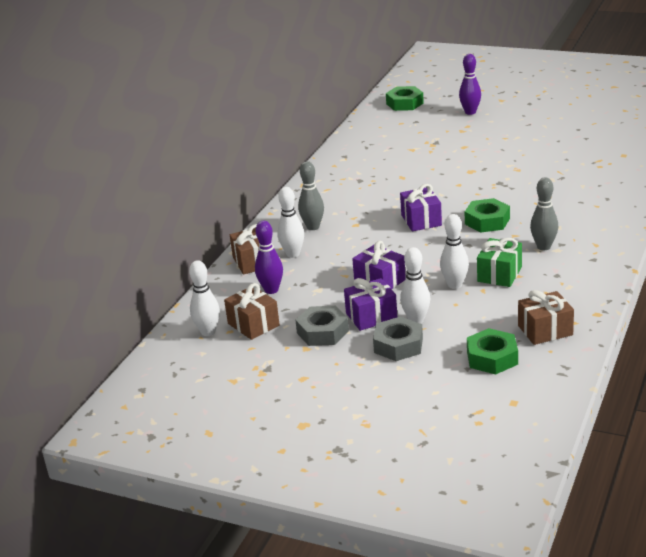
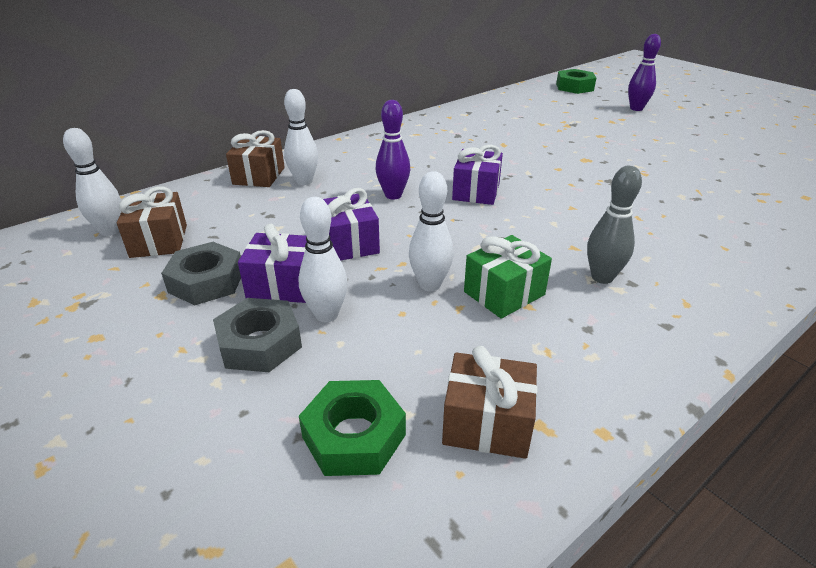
camera: 25 degrees right, 5 degrees up
(271, 290) = (232, 210): purple bowling pin -> purple bowling pin (393, 195)
(313, 227) = (358, 162): grey bowling pin -> none
(487, 221) = (553, 218): green nut -> none

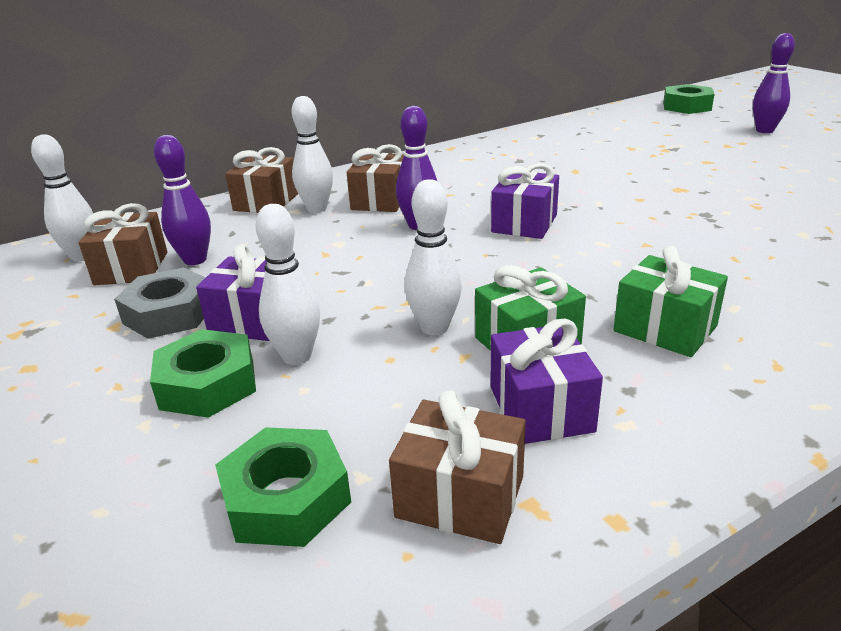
camera: 10 degrees right, 5 degrees down
(213, 231) = (195, 260): none -> purple bowling pin
(260, 343) = (208, 384): grey nut -> green nut
(349, 243) = (349, 277): purple gift -> purple gift (540, 409)
(355, 173) = (380, 200): none -> brown gift
(602, 277) = (665, 328): grey bowling pin -> green gift

